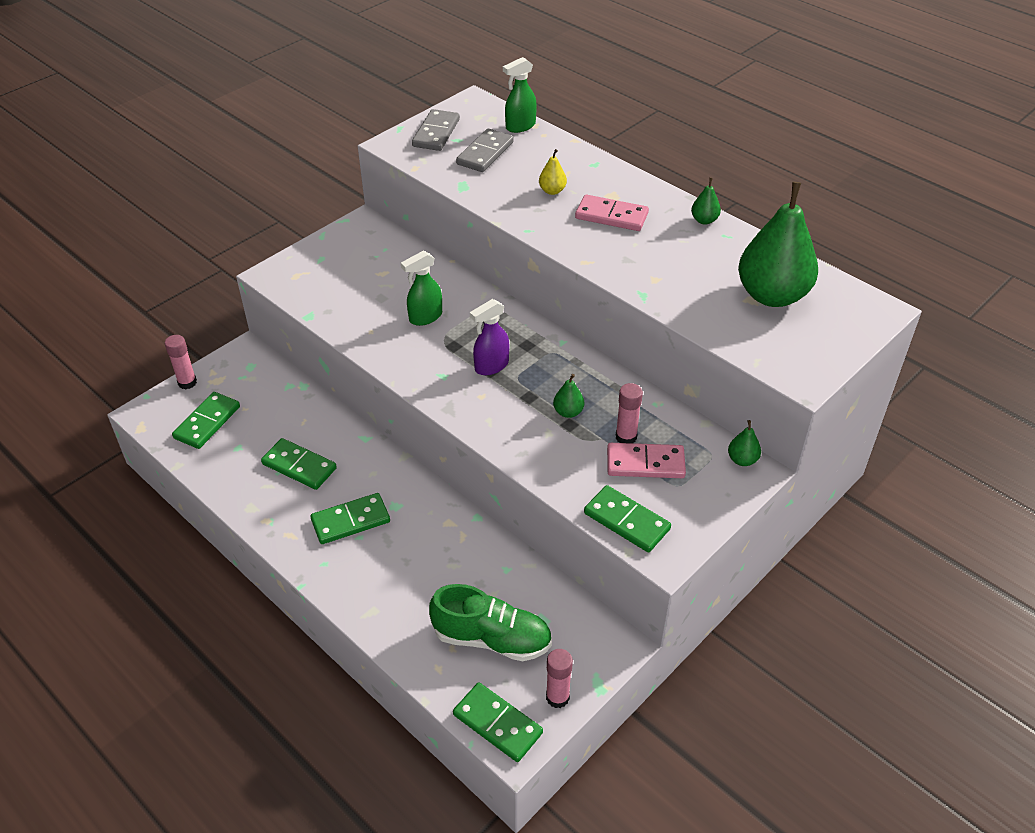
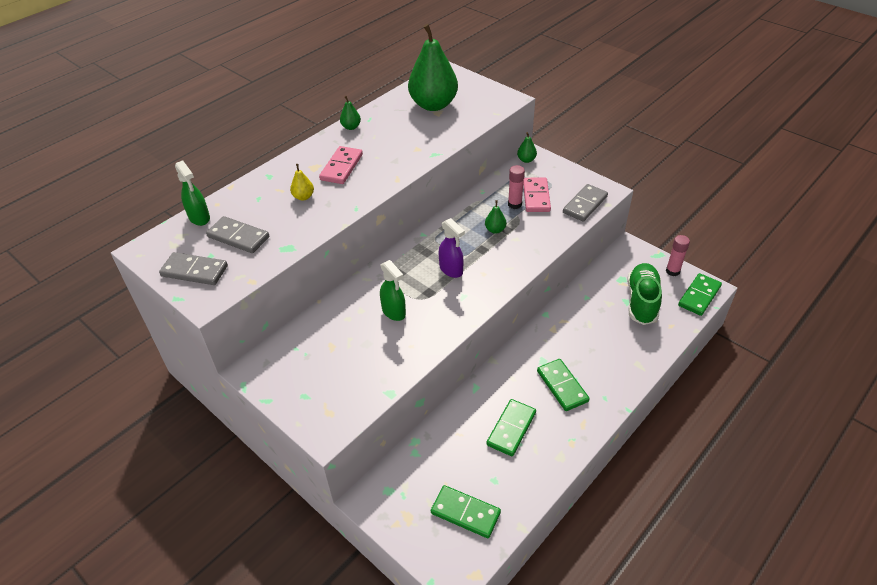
camera: 90 degrees left, 0 degrees up
(187, 382) = (411, 544): pink glue stick -> none
(627, 521) = (585, 204): green domino -> grey domino

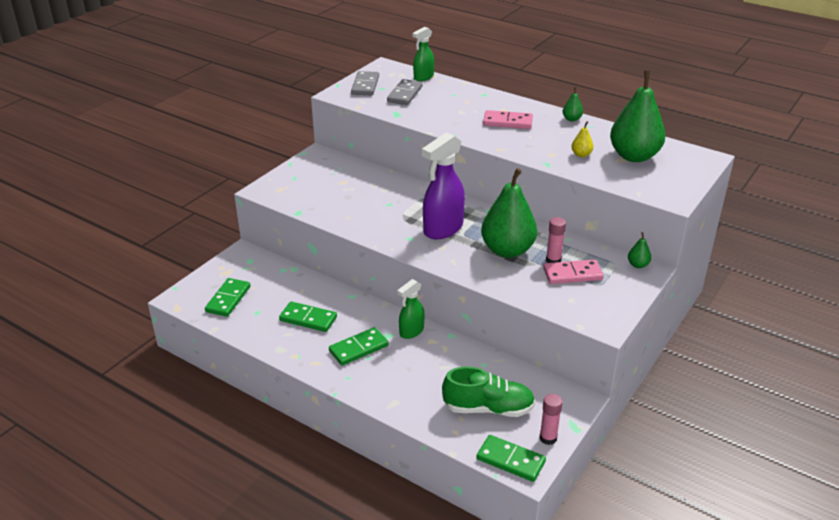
camera: 80 degrees right, 10 degrees down
(303, 197) = (461, 111): yellow pear -> yellow pear (581, 154)
(394, 312) = (384, 205): green spray bottle -> green spray bottle (411, 331)
(451, 270) = (442, 229): purple spray bottle -> purple spray bottle, size x1.73
(495, 230) = (507, 250): green pear -> green pear, size x2.45
(585, 204) = (572, 309): grey domino -> none

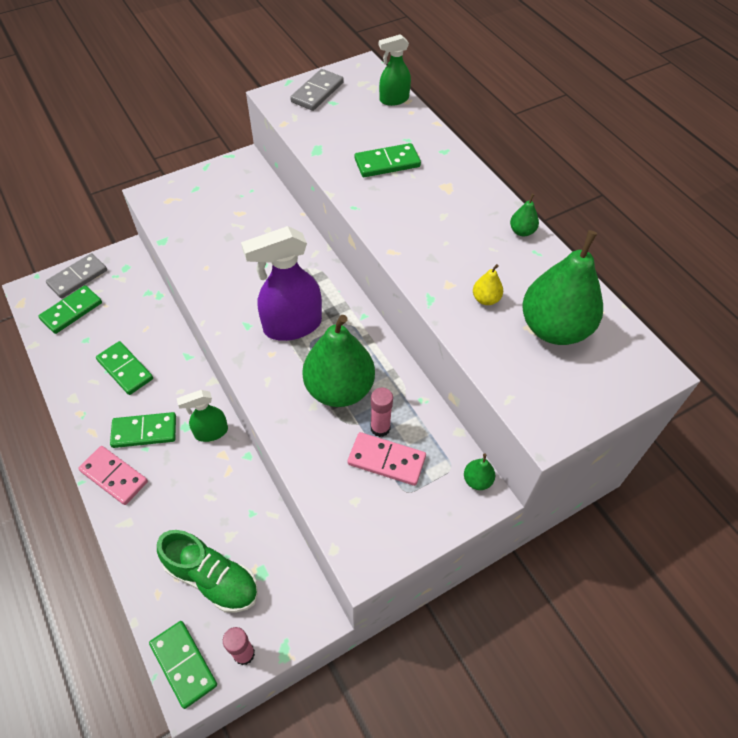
camera: 25 degrees right, 20 degrees up
(405, 94) = (351, 121): grey domino -> grey domino (78, 277)
(452, 109) = (387, 163): none -> green domino
(507, 122) = (436, 208): pink domino -> pink domino (114, 476)

